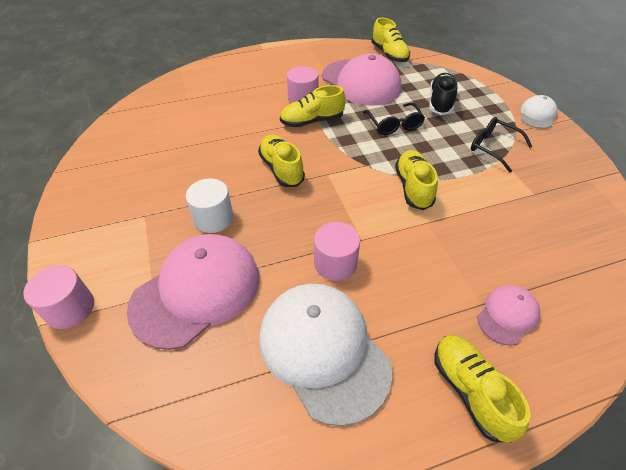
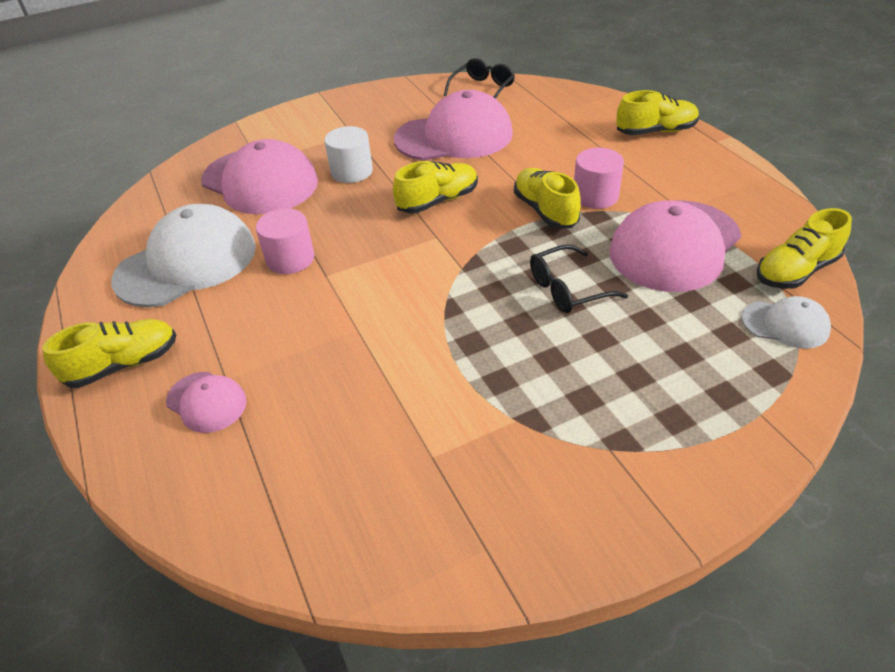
camera: 85 degrees right, 5 degrees down
(70, 308) = (248, 128): pink cylinder -> none
(191, 151) = (454, 136): none -> pink cap
(413, 187) = (423, 315): yellow shoe -> yellow shoe (655, 131)
(440, 102) = (660, 342): black shoe -> none
(493, 147) = (544, 409): black glasses -> black glasses (483, 89)
(537, 115) = (684, 492): white cap -> white cap (785, 324)

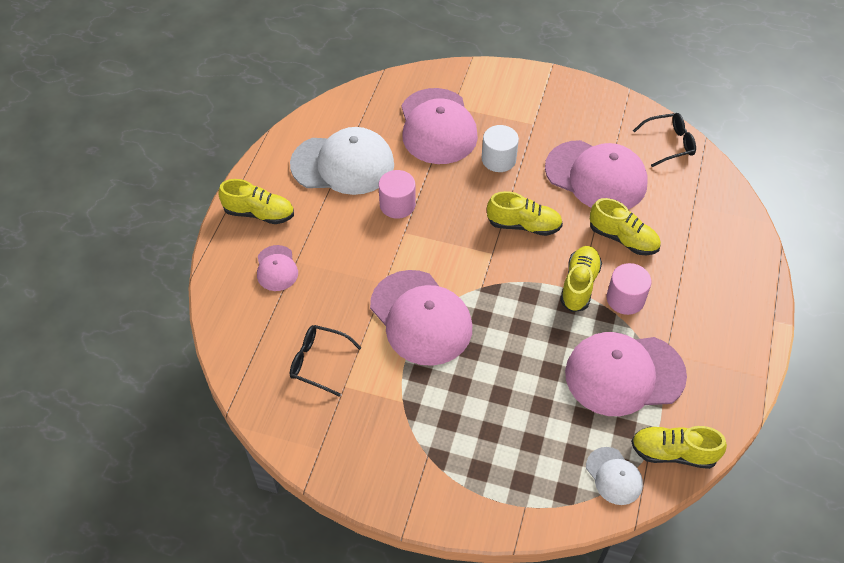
camera: 40 degrees right, 10 degrees up
(435, 332) = (421, 317): none -> pink cap
(567, 289) = (522, 350): black glasses -> black glasses (318, 362)
(655, 131) = (741, 278): yellow shoe -> yellow shoe (623, 239)

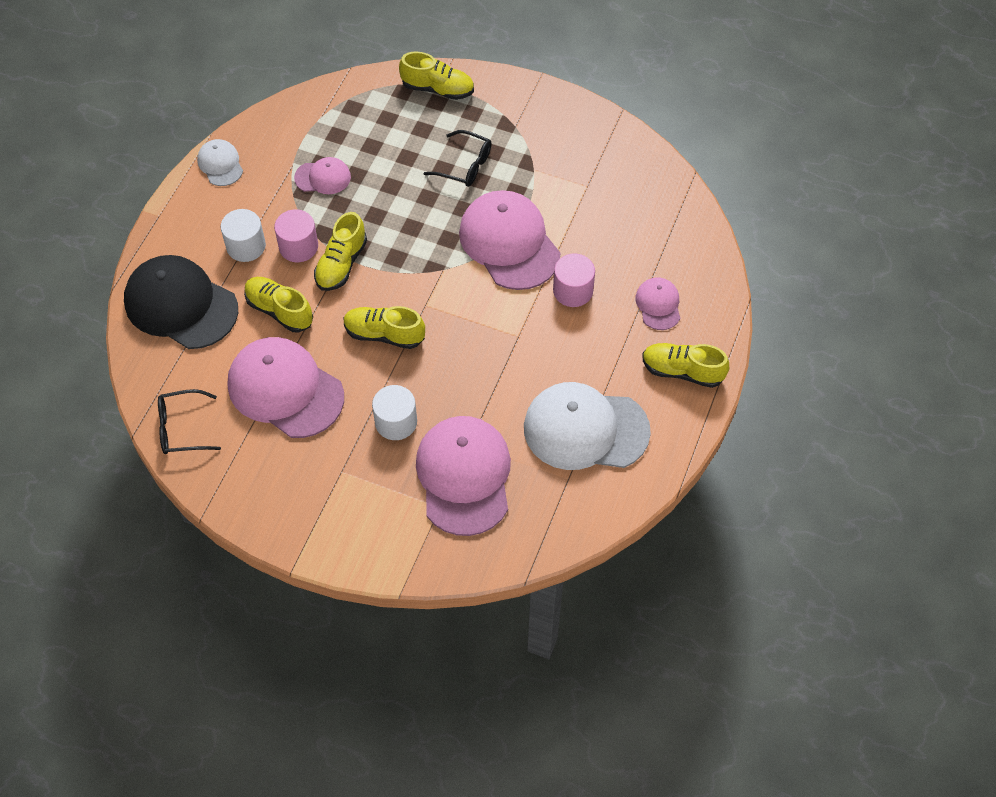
camera: 175 degrees left, 5 degrees up
(318, 362) = (612, 208): black glasses -> black glasses (465, 166)
(397, 205) = (523, 370): pink cylinder -> pink cylinder (573, 291)
(614, 476) = (358, 100): white cap -> white cap (220, 164)
(624, 374) = (323, 177): pink cap -> pink cap, size x0.49
(673, 453) = (301, 113): yellow shoe -> yellow shoe (437, 89)
(676, 295) = (246, 246): none -> white cylinder
(713, 237) = (181, 305): none -> black cap

